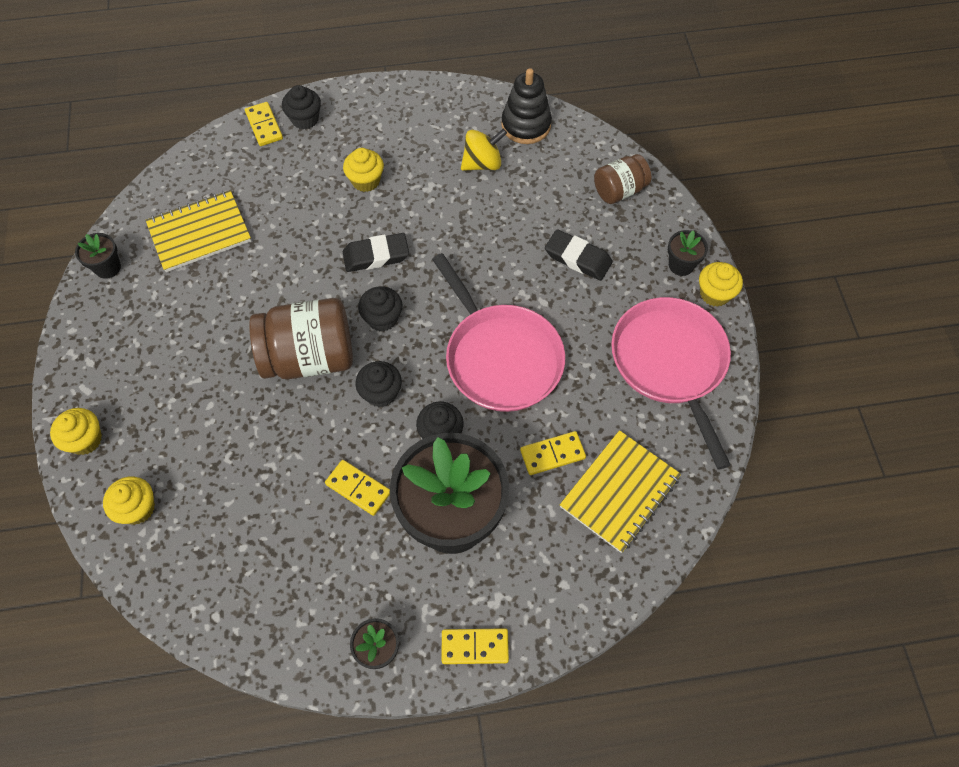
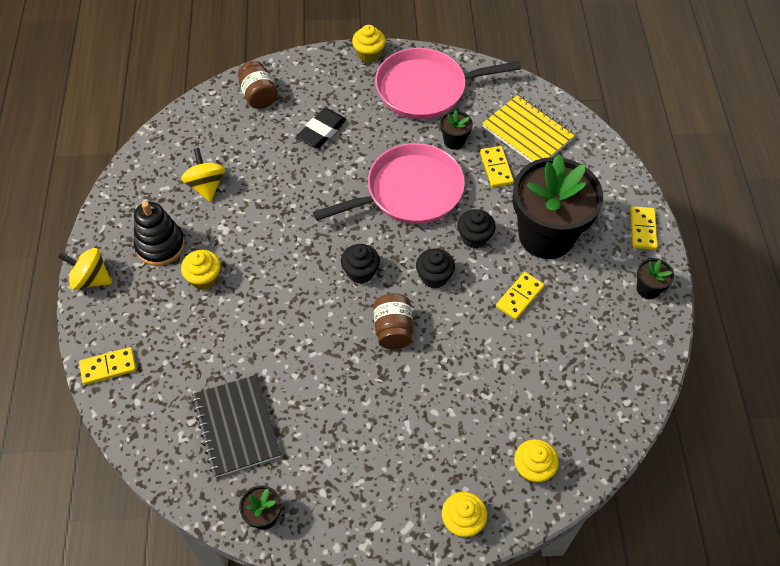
camera: 85 degrees left, 5 degrees down
(199, 233) = (236, 426): yellow notebook -> black notebook
(305, 119) = (110, 329): black cupcake -> none
(309, 357) = (393, 330): brown jar -> brown jar, size x0.58
(359, 94) = (91, 279): none -> yellow spinning top
(376, 256) = (293, 274): black eraser -> none
(526, 125) = (170, 150): black stacking toy -> black stacking toy (160, 245)
(681, 265) = (339, 69): black flower pot -> black flower pot (454, 141)

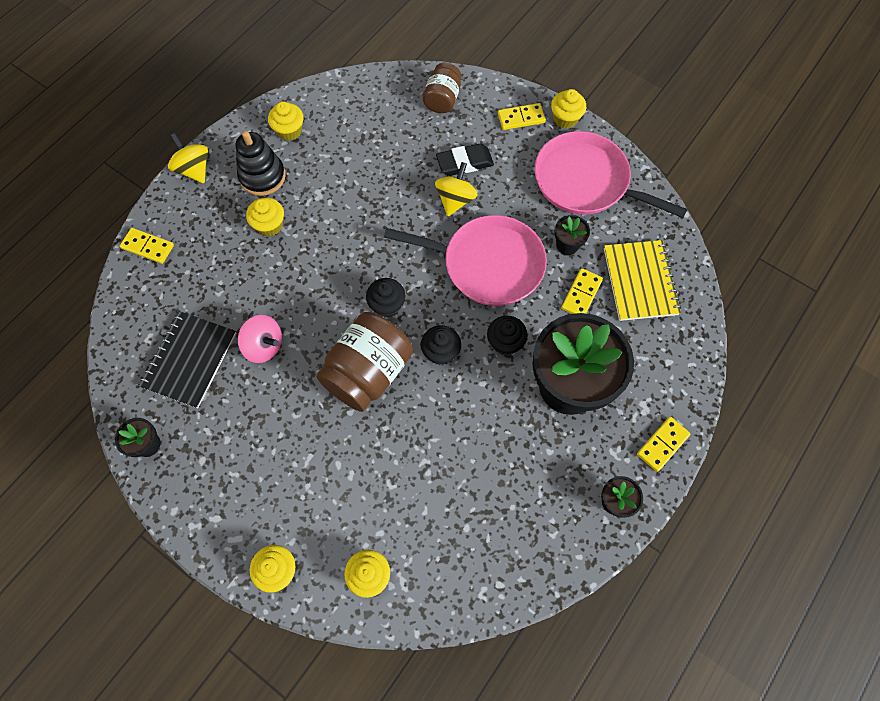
camera: 40 degrees right, 10 degrees up
(150, 196) = (289, 131): none -> yellow cupcake
(206, 186) = (336, 150): yellow spinning top -> yellow spinning top (455, 200)
(290, 370) = (264, 346): none -> pink spinning top
(393, 330) = (368, 372): brown jar -> brown jar, size x1.73
(519, 297) = (494, 422): yellow domino -> yellow domino (521, 118)

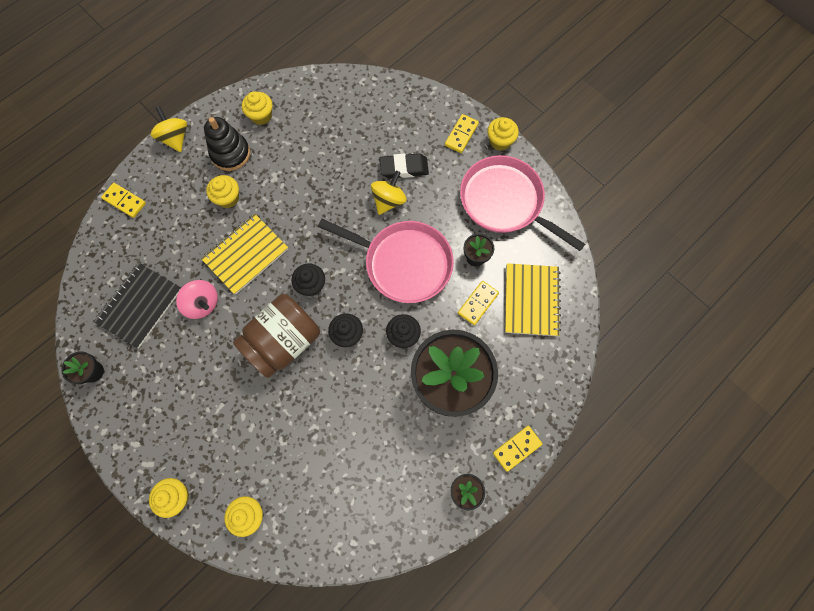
camera: 10 degrees right, 5 degrees up
(304, 284) = (246, 255): none -> yellow notebook
(442, 99) = (397, 107): brown jar -> none
(521, 118) = (461, 135): yellow domino -> yellow domino turned 60 degrees counterclockwise

